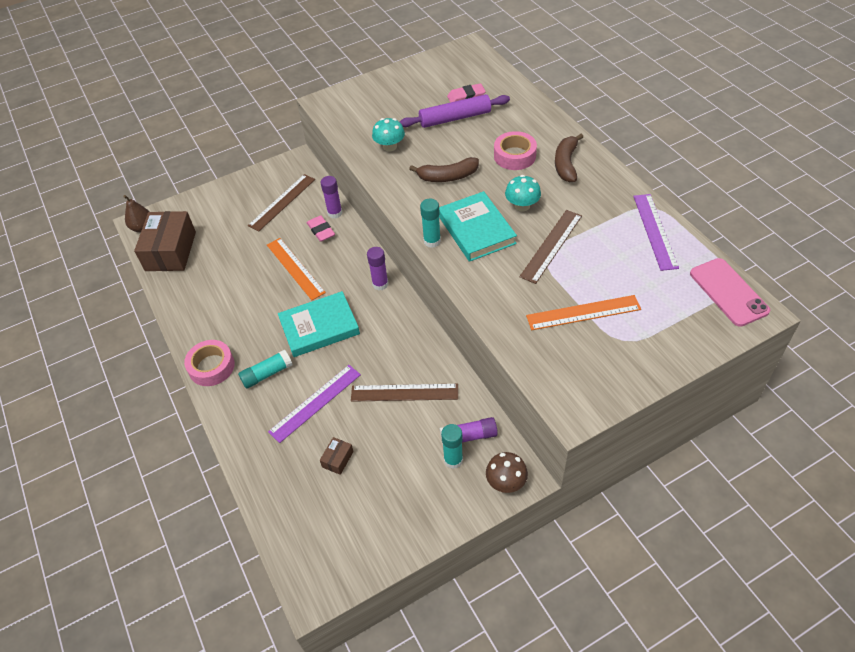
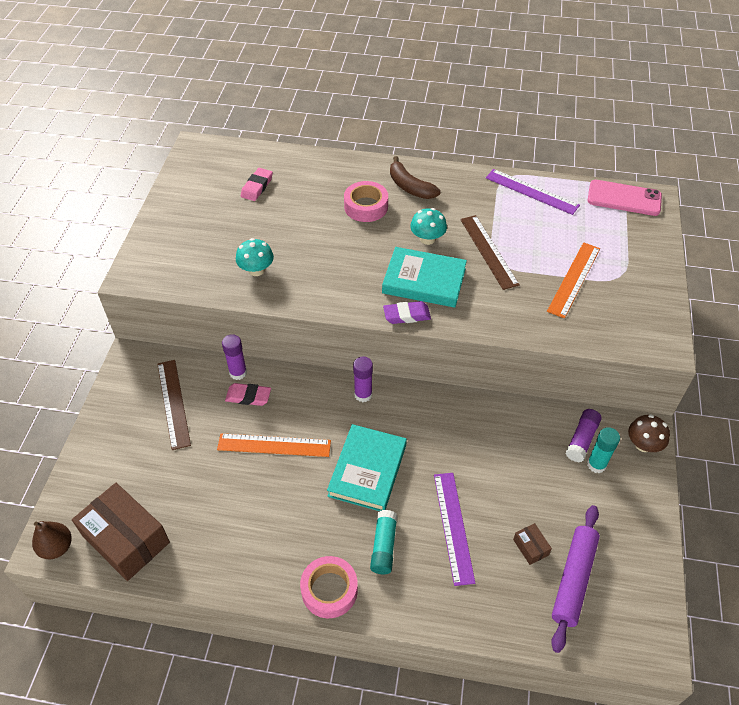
camera: 55 degrees left, 0 degrees up
(404, 393) = (500, 454): brown ruler -> none
(432, 241) = (406, 315): turquoise glue stick -> purple eraser
(447, 177) = (341, 258): brown banana -> none
(455, 118) = (275, 210): purple rolling pin -> purple rolling pin (573, 579)

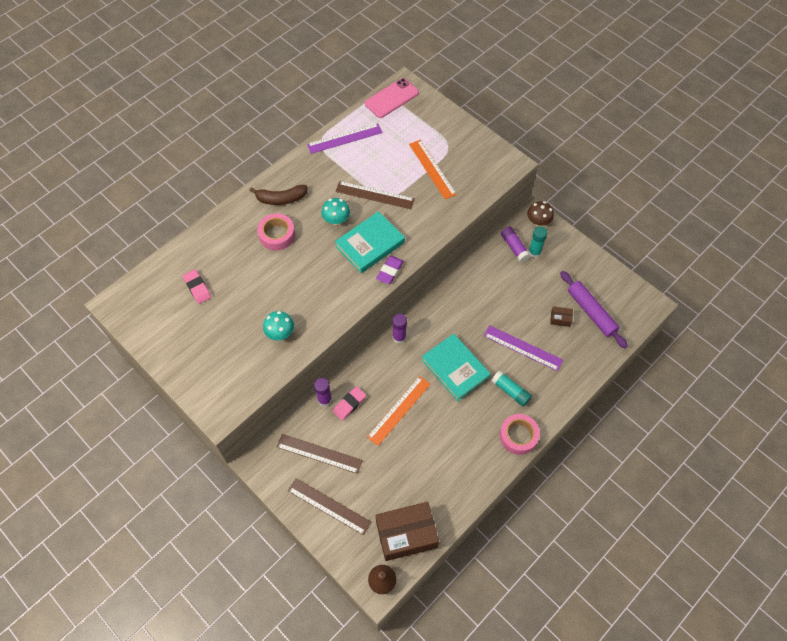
camera: 55 degrees left, 10 degrees up
(118, 446) = (329, 506): none -> brown ruler

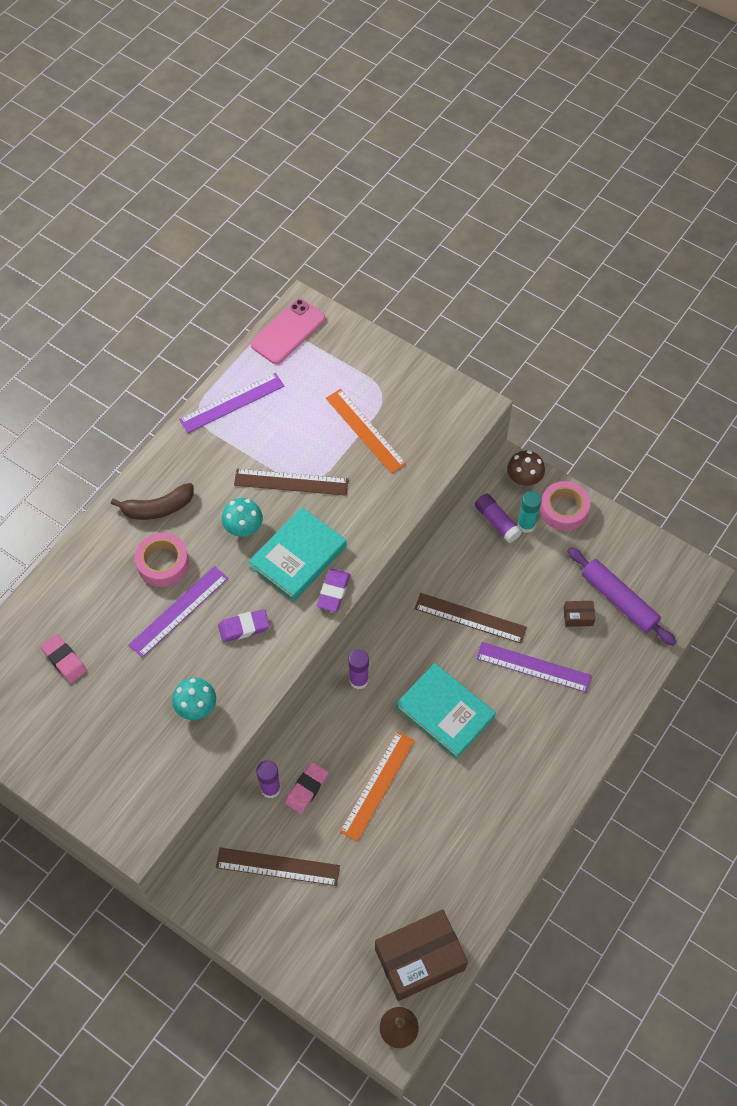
camera: 10 degrees left, 0 degrees up
(281, 268) = (178, 611): none -> purple ruler
(323, 285) = (244, 627): none -> purple eraser
(329, 506) = (306, 938): brown ruler -> brown ruler (470, 618)
(510, 391) = (527, 732): turquoise glue stick -> none
(518, 436) = (548, 794): pink tape -> pink tape (563, 509)

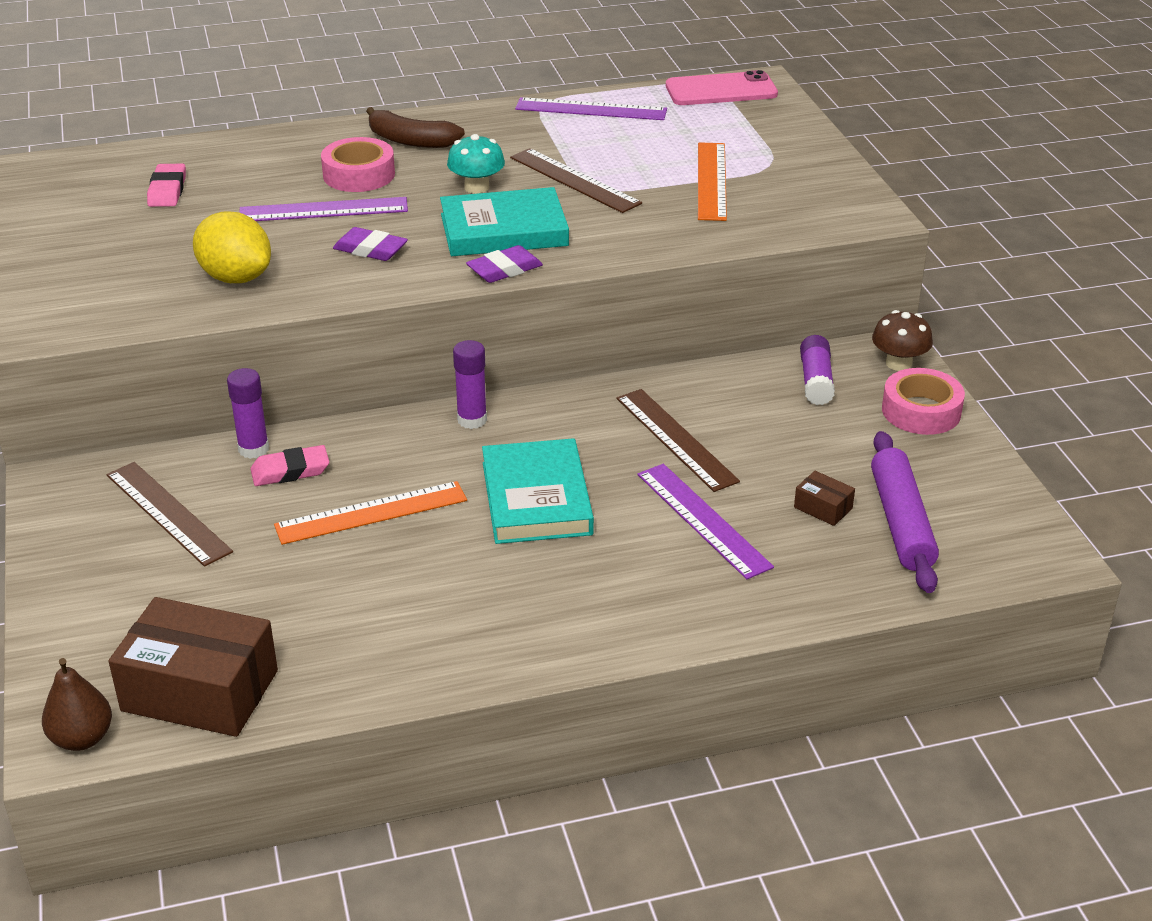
camera: 40 degrees right, 25 degrees down
(196, 707) = (236, 277): turquoise mushroom -> yellow lemon
(526, 525) = (852, 400): turquoise glue stick -> none

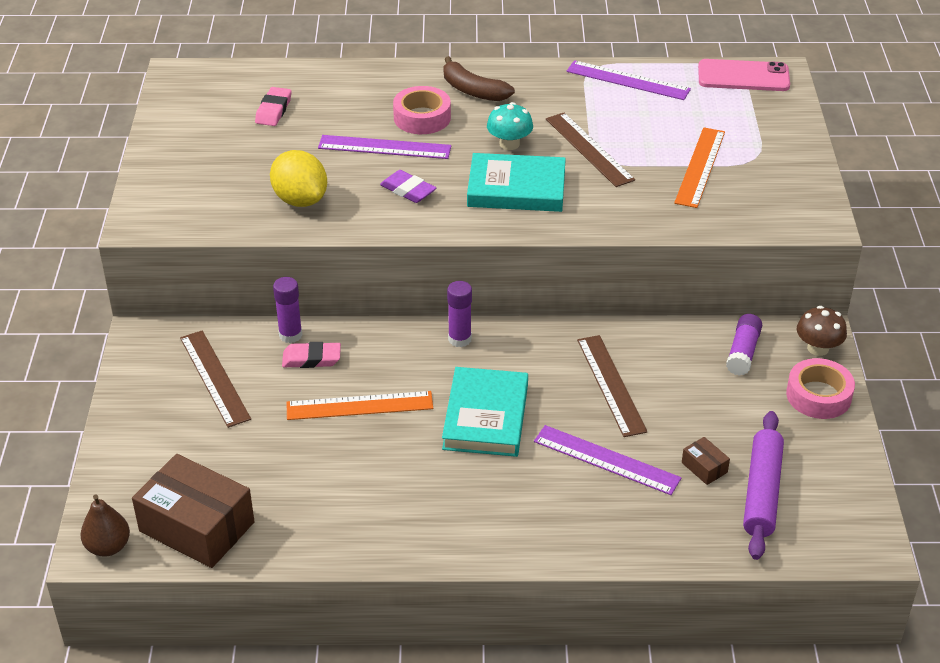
camera: 15 degrees right, 5 degrees up
(504, 269) = (504, 226): purple eraser -> none
(703, 520) = (606, 460): purple ruler -> purple ruler turned 45 degrees counterclockwise

